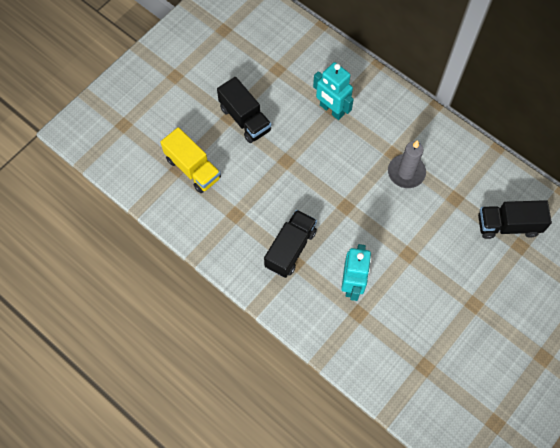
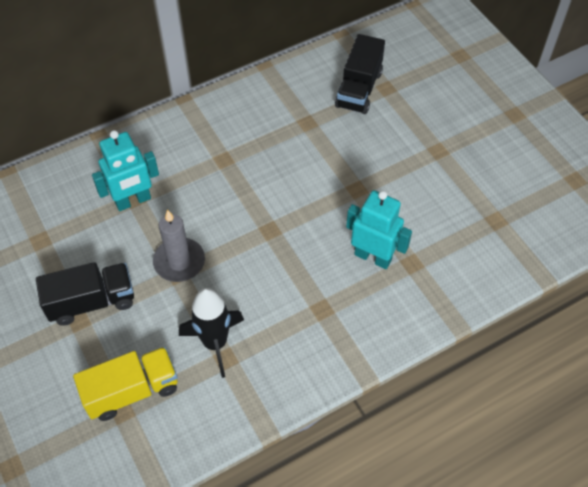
camera: 70 degrees left, 10 degrees down
(244, 204) = (215, 343): none -> black rocket
(290, 249) = (301, 308): black truck -> none
(406, 172) = (254, 155): grey candle -> grey candle (179, 262)

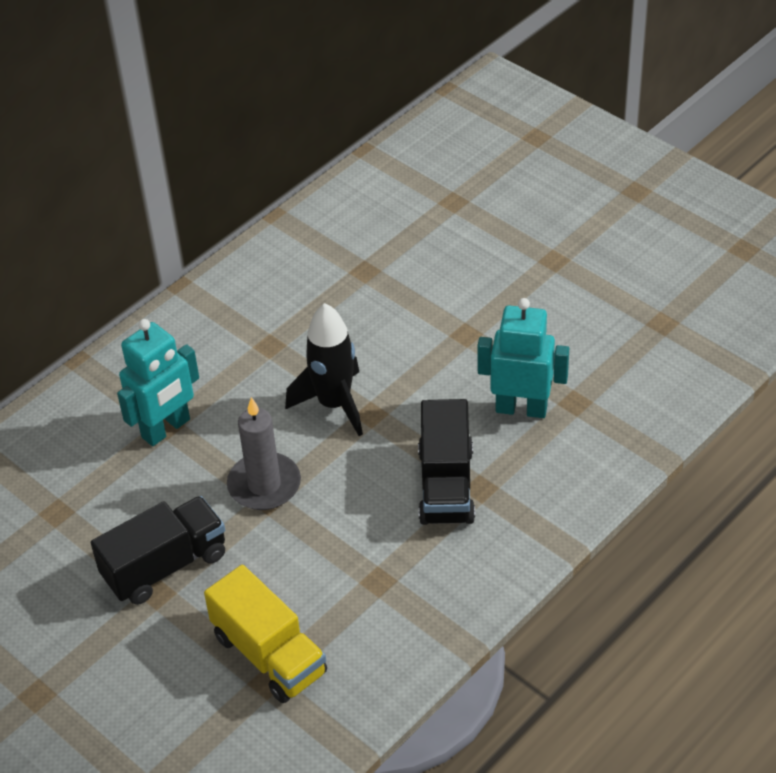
camera: 15 degrees left, 10 degrees down
(132, 391) = (269, 654): yellow truck -> yellow truck turned 90 degrees clockwise
(215, 343) = (356, 567): black rocket -> black rocket (334, 404)
(359, 89) = (417, 212): black truck -> black truck (446, 485)

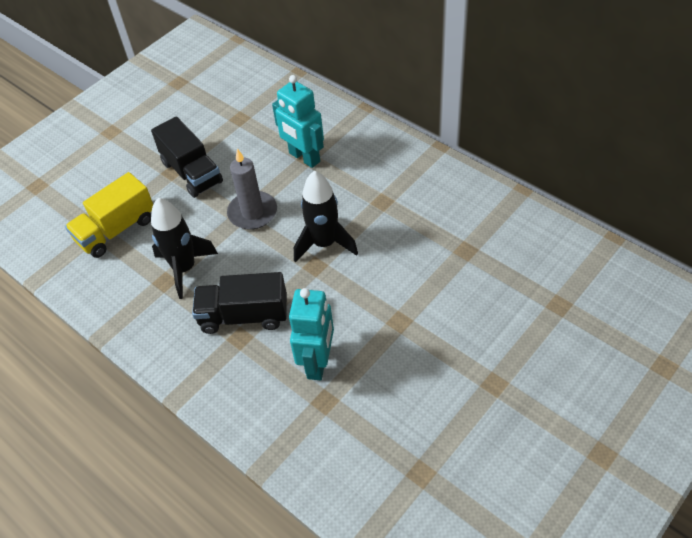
camera: 90 degrees right, 5 degrees up
(358, 558) = (184, 268): none -> black rocket

